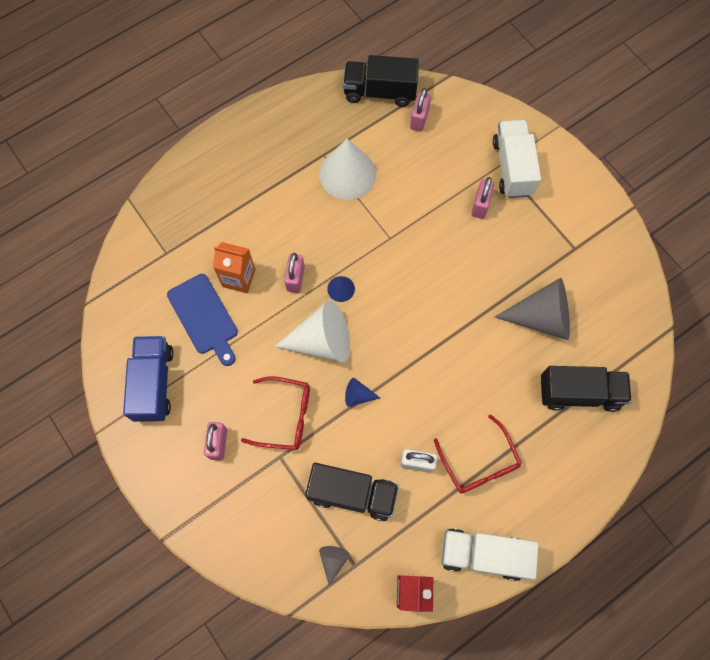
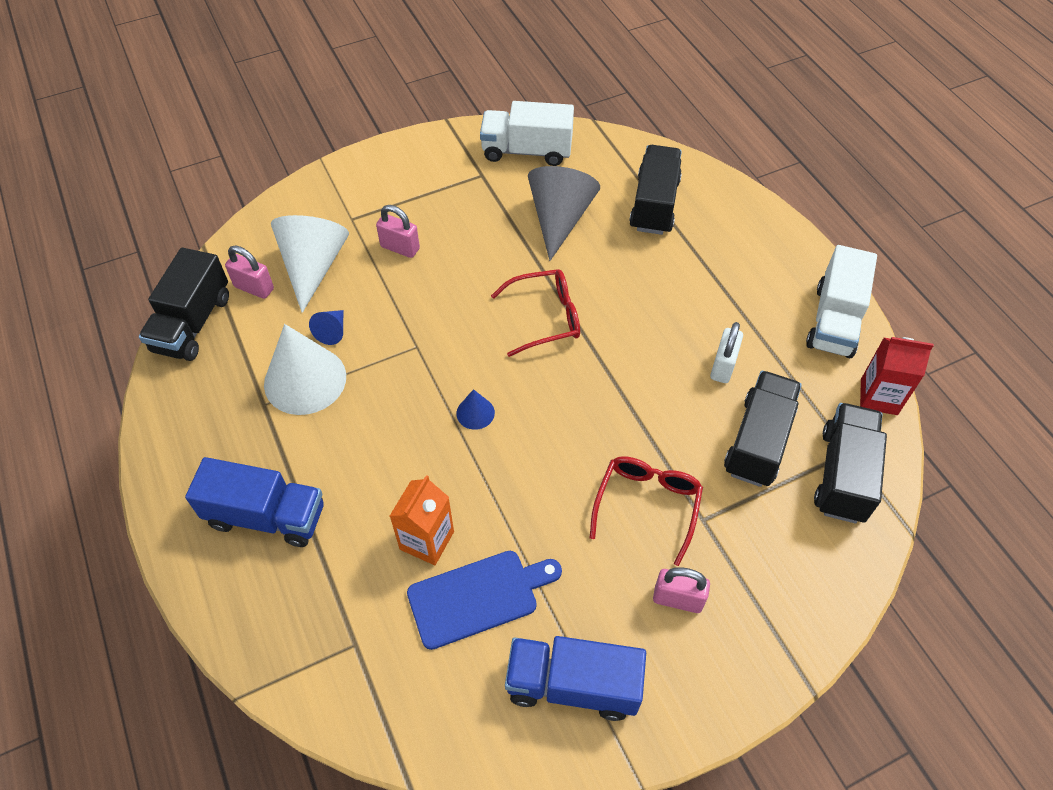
camera: 80 degrees left, 15 degrees down
(242, 180) = (266, 516): none -> blue truck
(295, 278) = (446, 465): pink padlock -> none
(322, 341) = (546, 446): white cone -> white cone (313, 266)
(333, 560) = (843, 475): grey cone -> black truck
(358, 395) = (629, 415): blue cone -> blue cone (332, 331)
(479, 463) = (727, 306): red glasses -> red glasses (545, 318)
(512, 168) = (360, 209): white truck -> white truck (527, 151)

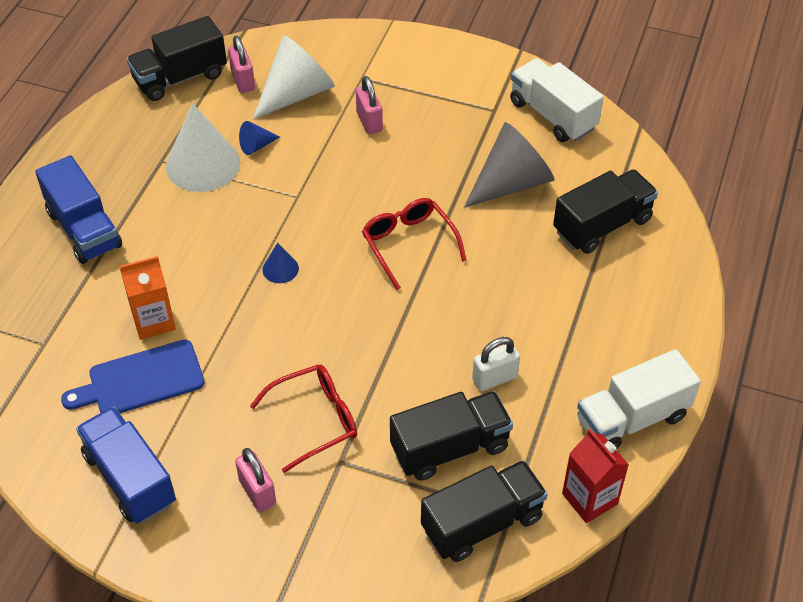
camera: 45 degrees right, 5 degrees down
(478, 597) = (141, 380): blue cutting board -> blue cutting board turned 135 degrees clockwise
(545, 318) = (409, 244): red glasses -> red glasses turned 150 degrees counterclockwise

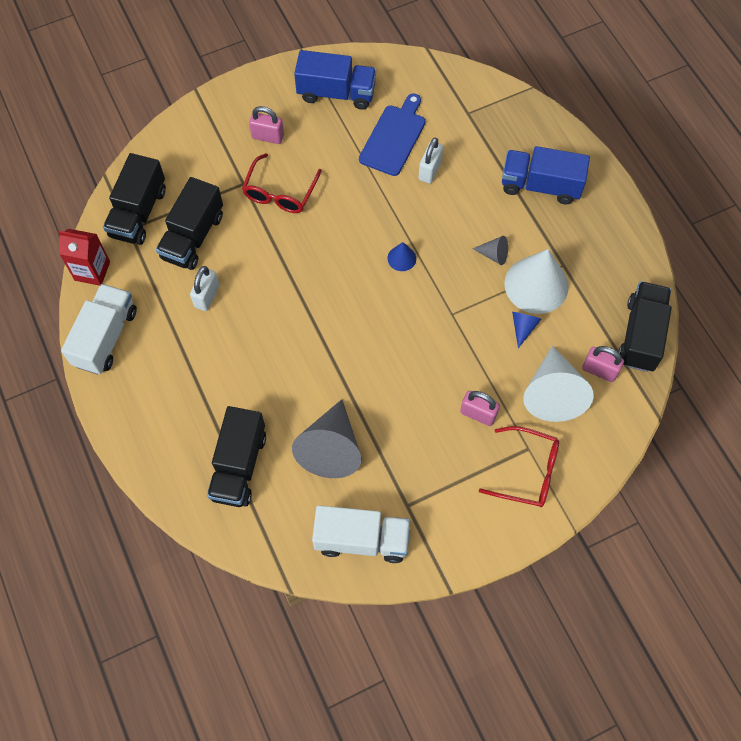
camera: 135 degrees right, 15 degrees up
(153, 321) = (430, 170): orange carton -> white padlock
(202, 210) = (494, 255): none -> grey cone
(409, 244) = (346, 340): red glasses -> red glasses (527, 472)

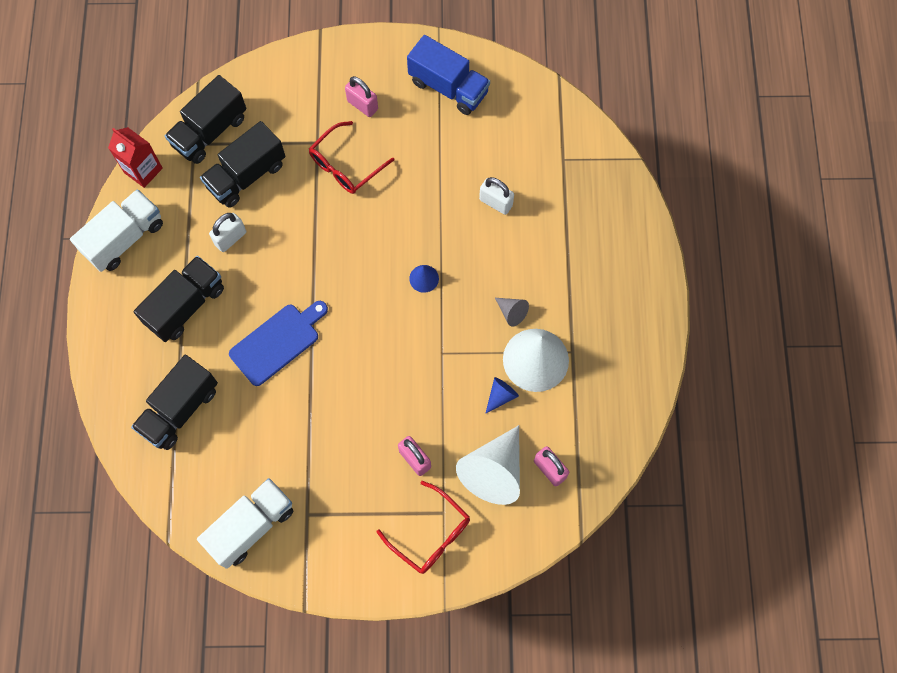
camera: 25 degrees right, 5 degrees up
(331, 448) = (267, 430): grey cone -> none
(361, 539) = (251, 526): white truck -> white truck turned 75 degrees counterclockwise
(394, 137) = (479, 155): blue cutting board -> blue cutting board (277, 342)
(430, 170) = (496, 202): white padlock -> white padlock turned 75 degrees clockwise
(540, 185) = (593, 263): blue truck -> none
(641, 335) = (608, 453): black truck -> black truck (185, 306)

